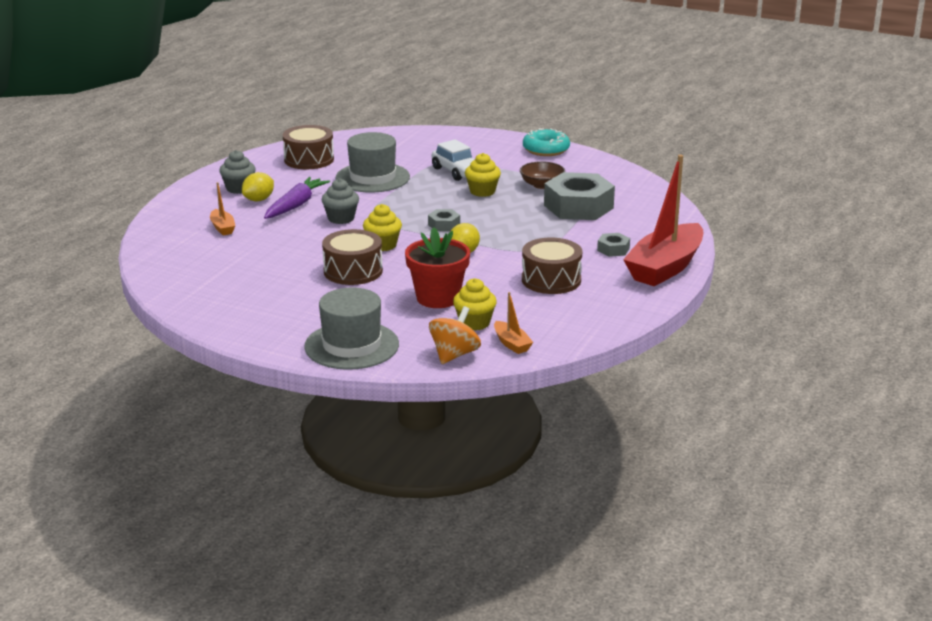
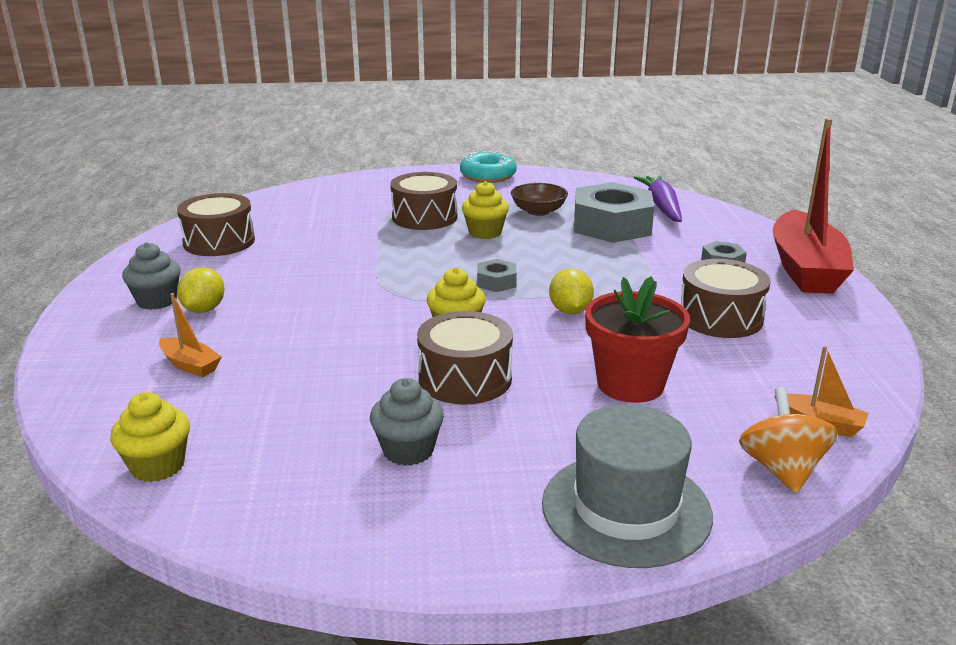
camera: 30 degrees left, 0 degrees up
(296, 205) = (268, 304): purple carrot -> purple carrot (661, 206)
(341, 218) = (353, 307): grey cupcake -> grey cupcake (408, 450)
(372, 178) = (331, 245): grey hat -> none
(457, 171) = (424, 217): white car -> brown drum
(474, 323) = (729, 407): yellow cupcake -> yellow cupcake (158, 466)

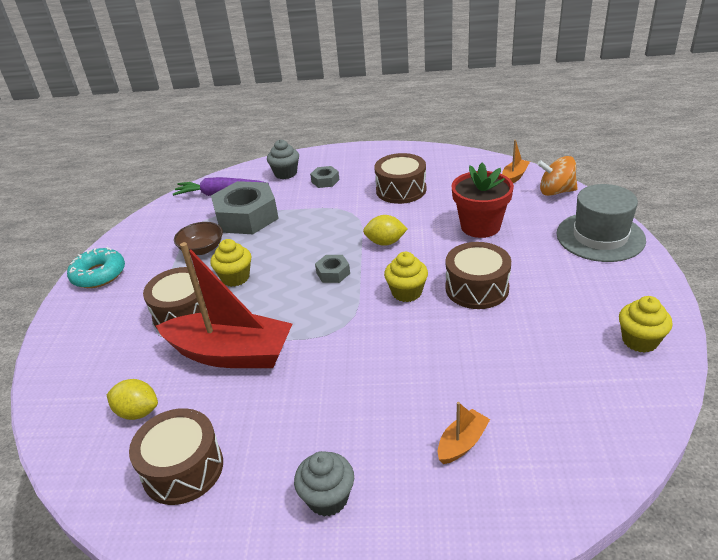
camera: 80 degrees left, 10 degrees up
(158, 466) = (611, 435): yellow cupcake -> yellow cupcake (639, 340)
(204, 309) = (354, 452): yellow lemon -> yellow lemon (138, 412)
(408, 450) = (565, 311): grey cupcake -> grey cupcake (285, 173)
(805, 269) = (341, 156): red boat -> red boat (231, 354)

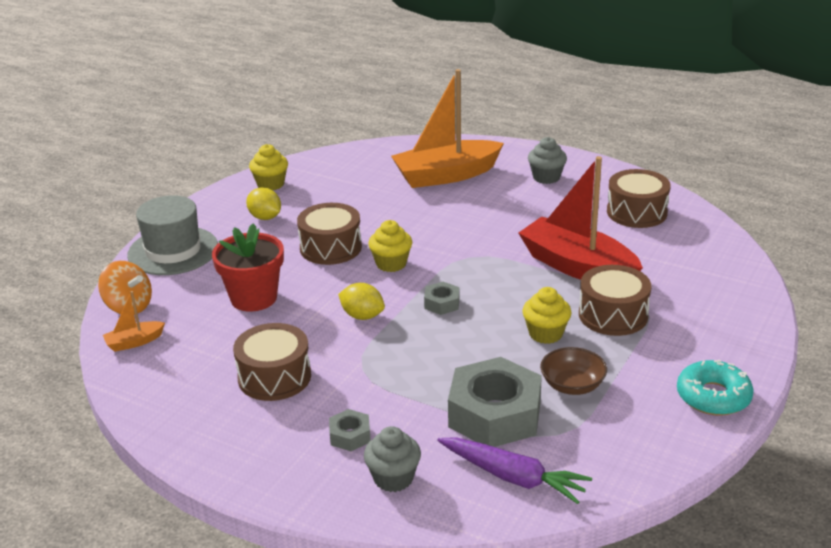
camera: 155 degrees left, 5 degrees down
(138, 412) = (668, 251): yellow lemon -> yellow lemon (265, 217)
(462, 443) = (446, 175): orange boat -> orange boat, size x2.33

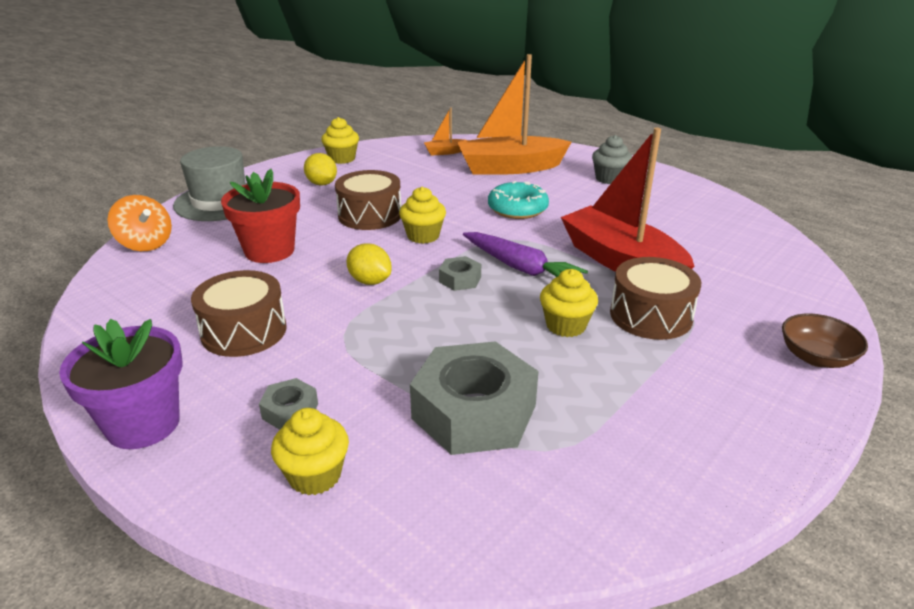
camera: 10 degrees right, 0 degrees up
(134, 342) = (127, 277): orange boat -> orange boat (445, 152)
(237, 463) = (143, 424): none -> purple flower pot
(393, 478) = (315, 475): grey cupcake -> yellow cupcake
(513, 477) = (468, 501): purple carrot -> purple carrot (520, 268)
(572, 385) = (581, 390): brown bowl -> brown bowl (816, 357)
(636, 212) = (698, 218): brown drum -> none
(713, 396) = (764, 431): turquoise donut -> turquoise donut (517, 209)

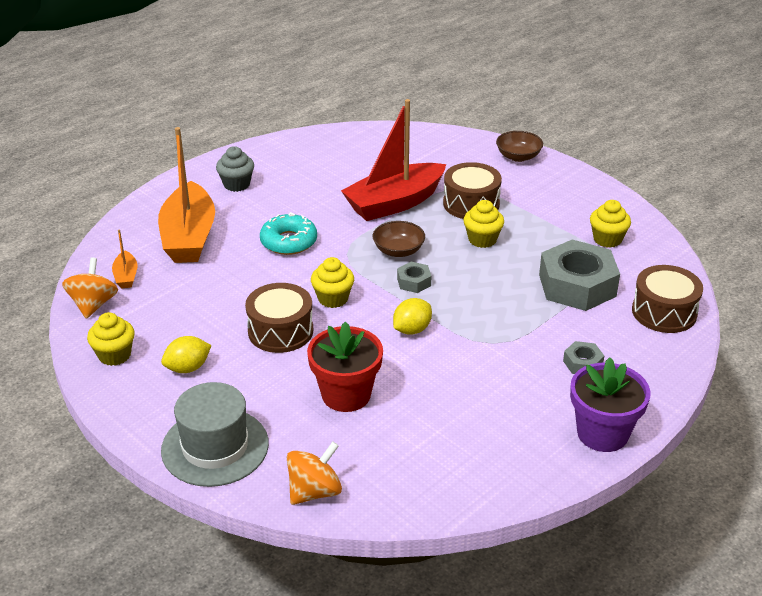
camera: 85 degrees left, 5 degrees up
(244, 331) = (485, 396): brown drum -> brown drum (664, 312)
(315, 475) = (640, 349): yellow cupcake -> yellow cupcake (607, 239)
(406, 146) = (93, 304): none -> orange spinning top
(520, 268) = (398, 250): purple carrot -> brown bowl

